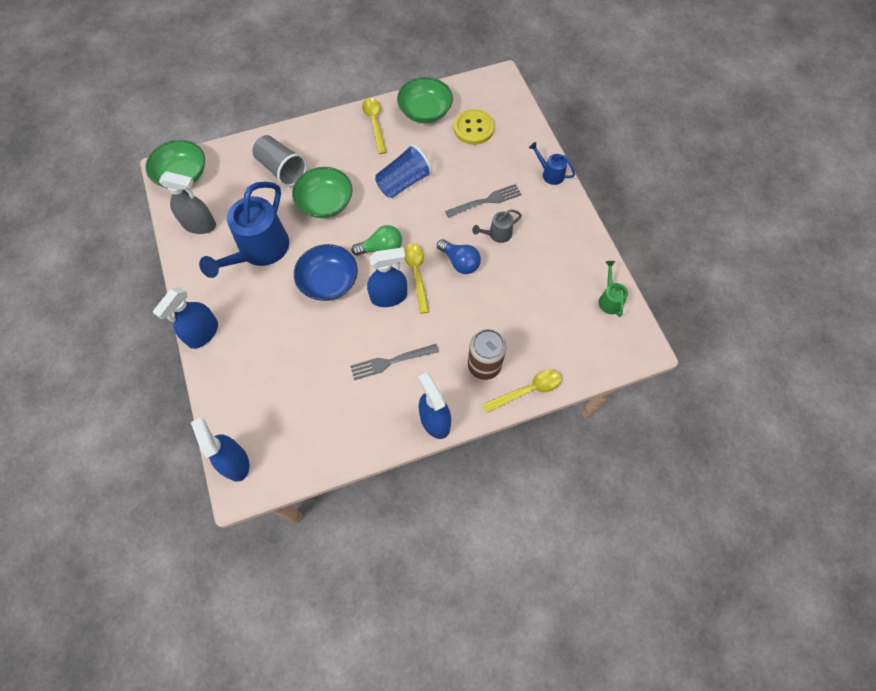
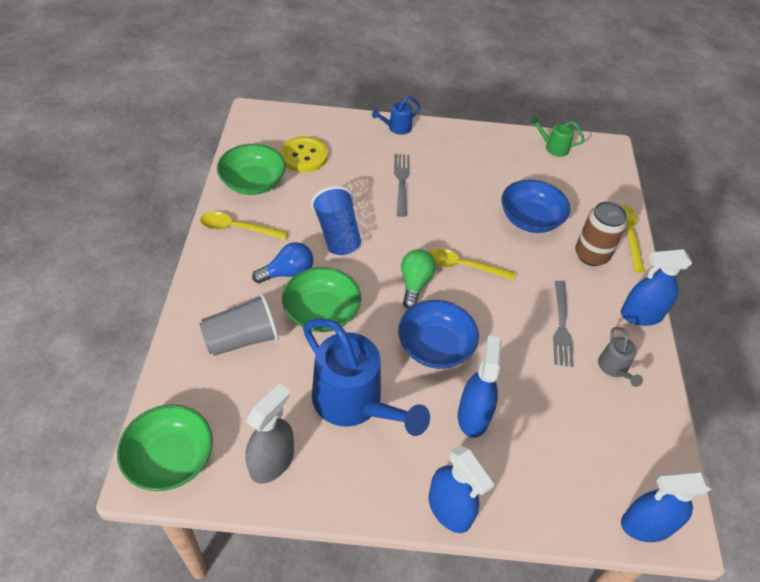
camera: 70 degrees left, 15 degrees down
(389, 296) = (480, 299): blue spray bottle -> blue spray bottle (473, 416)
(460, 262) = (465, 228): blue light bulb -> blue light bulb (288, 273)
(497, 234) = (446, 189): grey watering can -> grey watering can (614, 369)
(500, 306) = (530, 219): none -> blue bowl

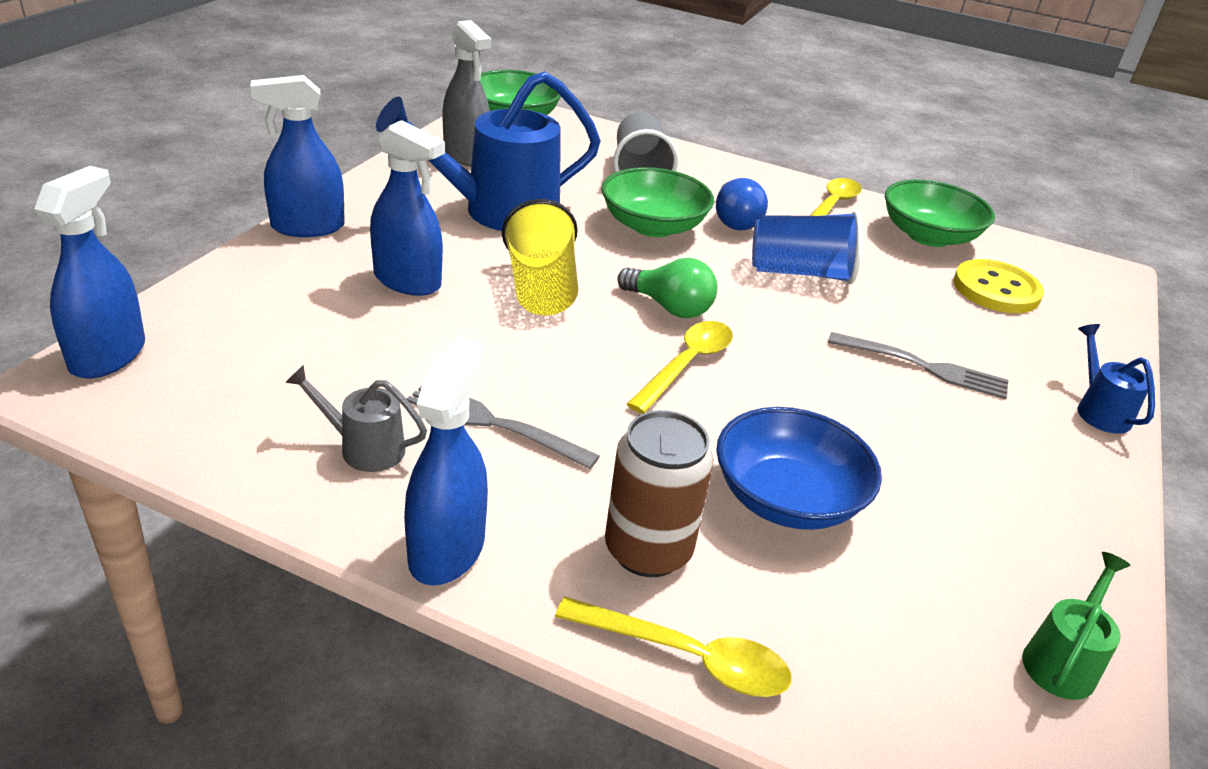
camera: 110 degrees right, 15 degrees down
(435, 346) = (541, 288): blue bowl -> yellow cup

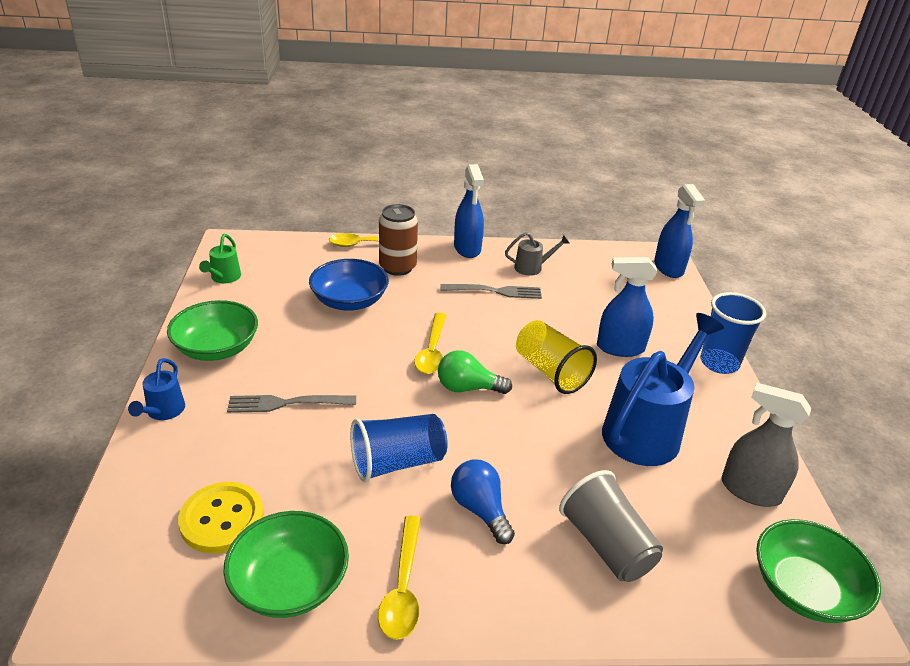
camera: 155 degrees right, 0 degrees up
(307, 227) = (719, 363): blue spray bottle -> blue cup
(653, 226) = (536, 467): green bowl -> green bowl (216, 348)
(1098, 410) = (163, 412): blue watering can -> blue watering can turned 45 degrees clockwise

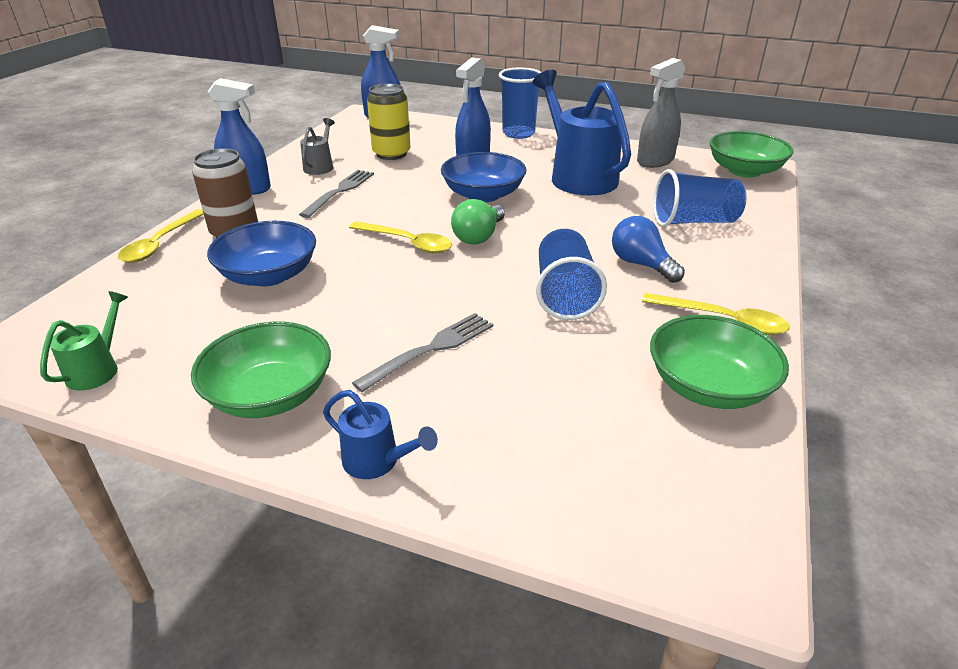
camera: 65 degrees left, 0 degrees up
(222, 519) = (606, 425): yellow button -> none
(224, 278) = (98, 368): green watering can -> green watering can turned 105 degrees counterclockwise
(287, 403) = (430, 349): grey fork -> grey fork turned 150 degrees counterclockwise
(480, 509) = (641, 264): blue light bulb -> blue light bulb turned 60 degrees clockwise
(550, 372) = (483, 195): yellow cup -> blue bowl
(590, 296) = (391, 154): none -> yellow can
(606, 545) = (693, 221): grey cup -> blue cup

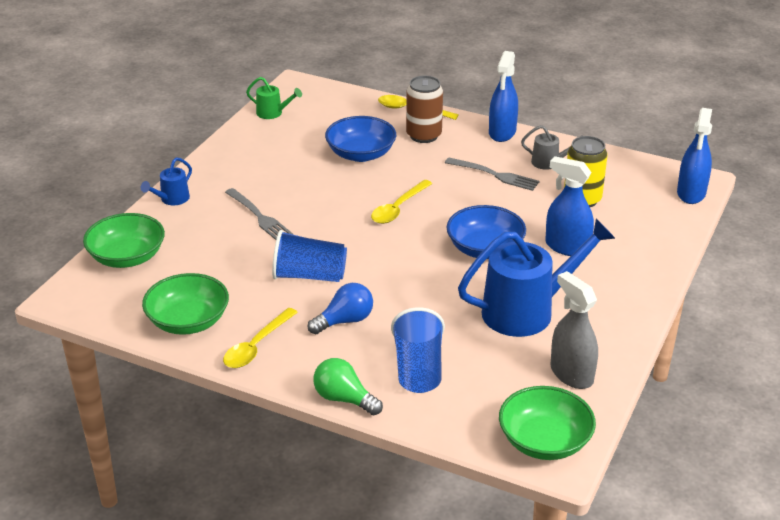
camera: 95 degrees right, 0 degrees up
(270, 394) = (234, 165): green bowl -> green bowl (127, 257)
(479, 236) = (404, 242): green light bulb -> green light bulb (344, 399)
(518, 133) = (650, 282): blue cup -> none

